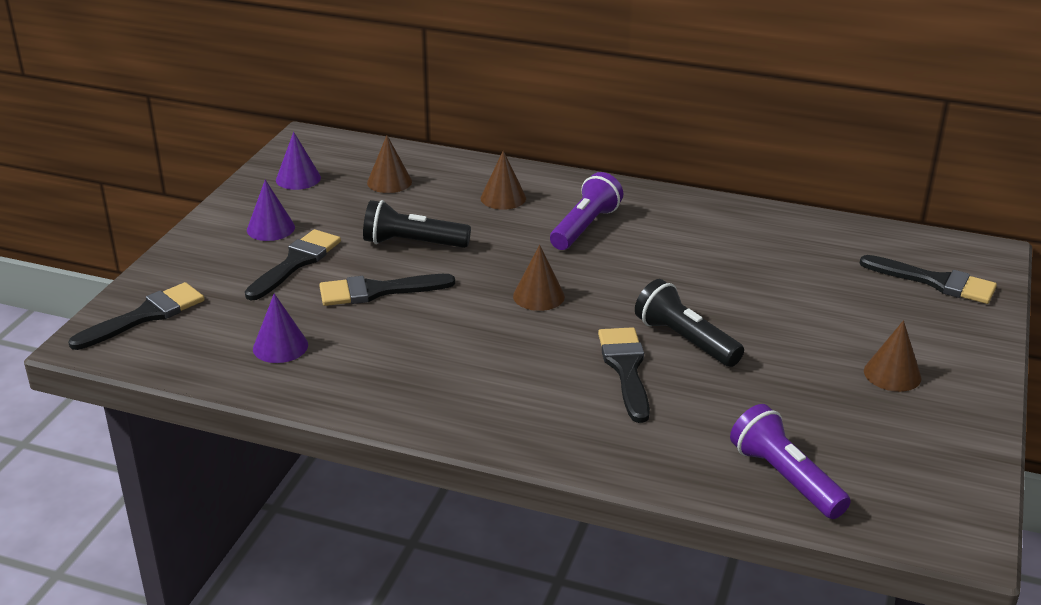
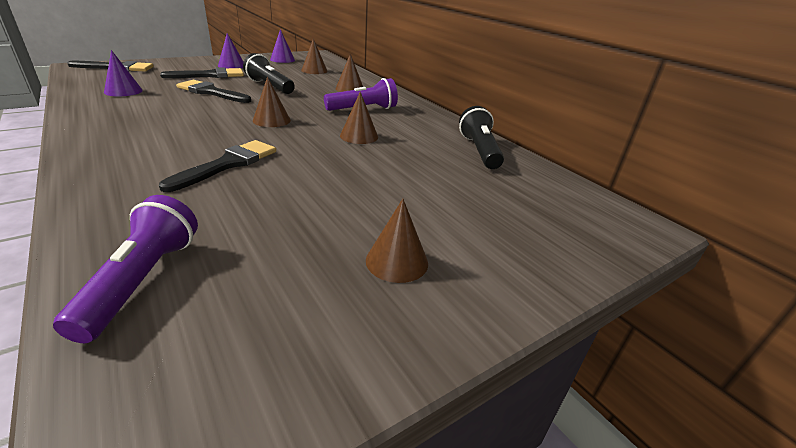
camera: 35 degrees right, 0 degrees up
(656, 270) = (359, 136): none -> brown cone
(684, 340) = (295, 168): black flashlight -> black flashlight (479, 151)
(936, 282) = (558, 223): black brush -> none

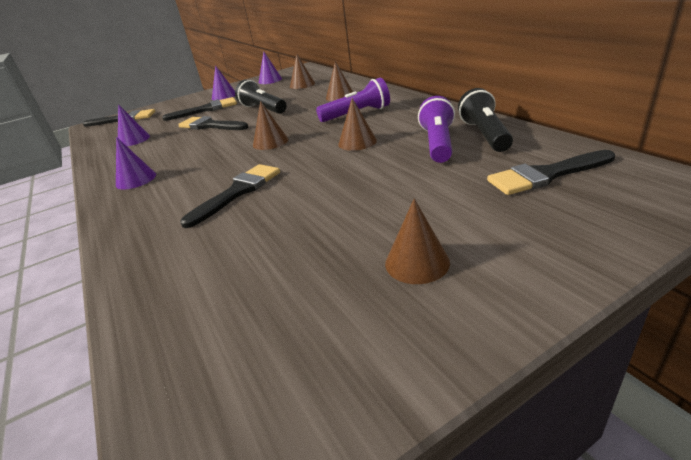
camera: 10 degrees right, 0 degrees up
(117, 133) = (136, 179): none -> purple cone
(142, 280) = (181, 313): purple flashlight -> purple flashlight (437, 143)
(527, 197) = (545, 175): none -> black brush

